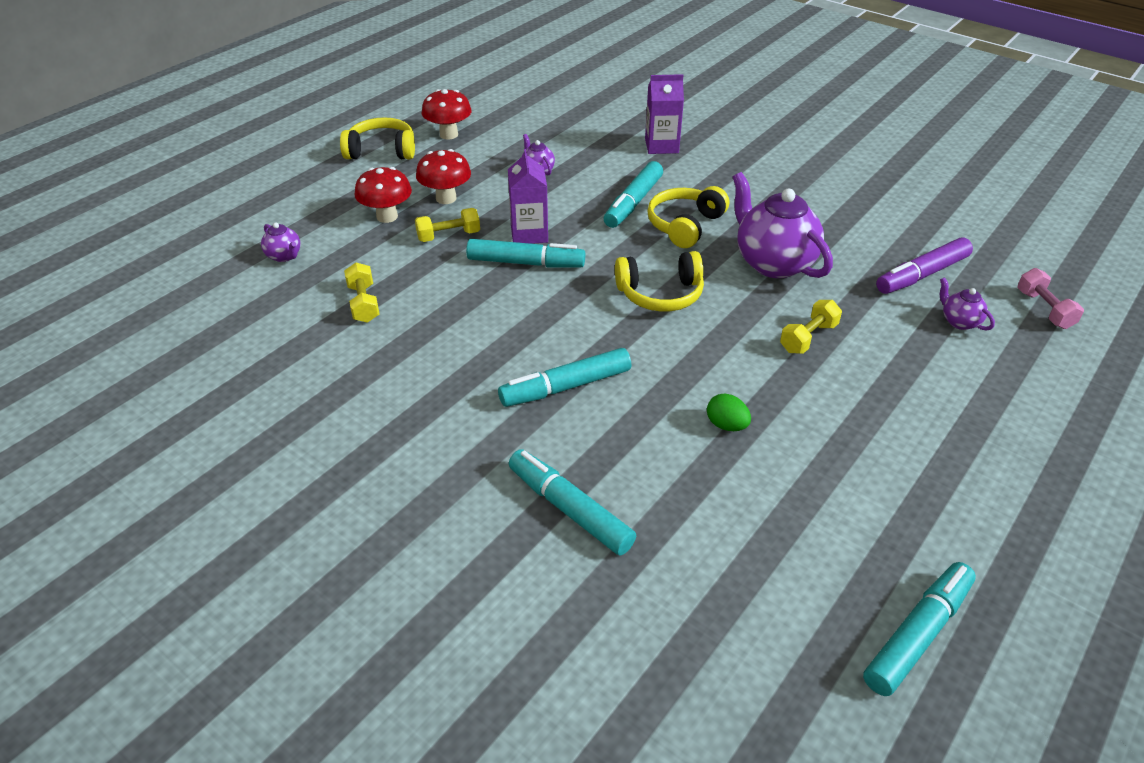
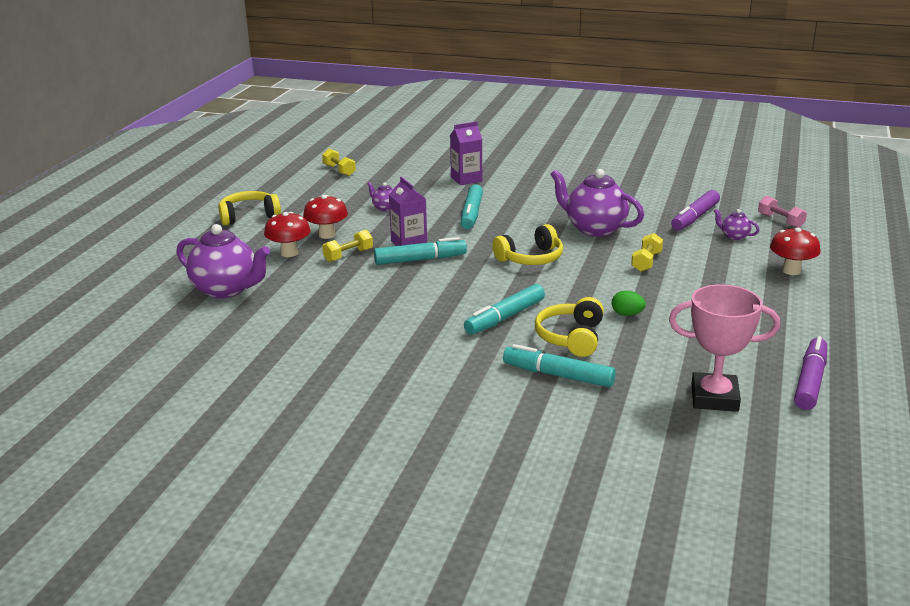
camera: 20 degrees left, 15 degrees down
(284, 256) = (226, 290): purple teapot -> purple teapot, size x2.18
(364, 303) = (316, 304): yellow dumbbell -> yellow dumbbell (339, 170)
(448, 134) = (295, 198): red mushroom -> red mushroom (791, 271)
(685, 225) = (518, 220): yellow headphones -> yellow headphones (571, 337)
(756, 621) = (714, 398): none -> pink trophy
(917, 634) = (810, 381): turquoise marker -> purple marker

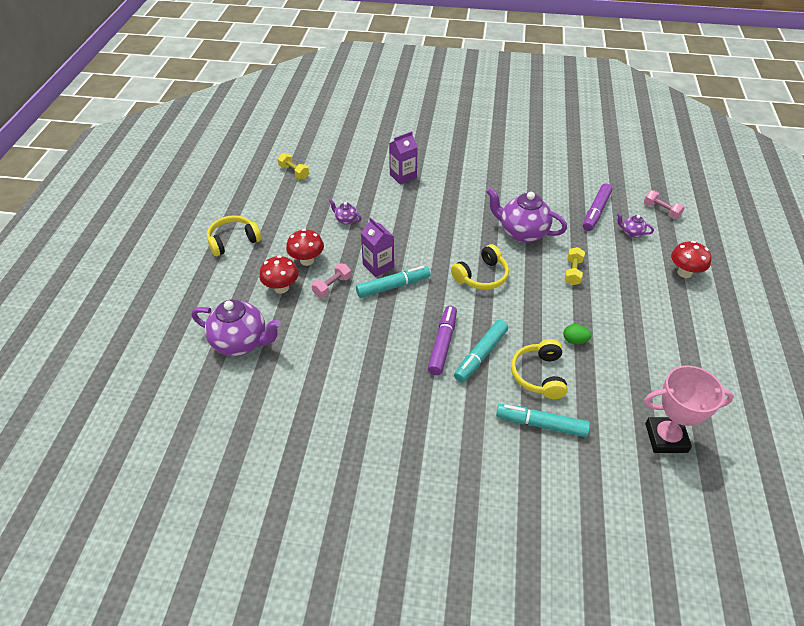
camera: 10 degrees left, 20 degrees up
(348, 255) = (332, 286): yellow dumbbell -> pink dumbbell
(471, 214) = (419, 222): turquoise marker -> none
(810, 381) = (730, 408): purple marker -> purple marker (442, 344)

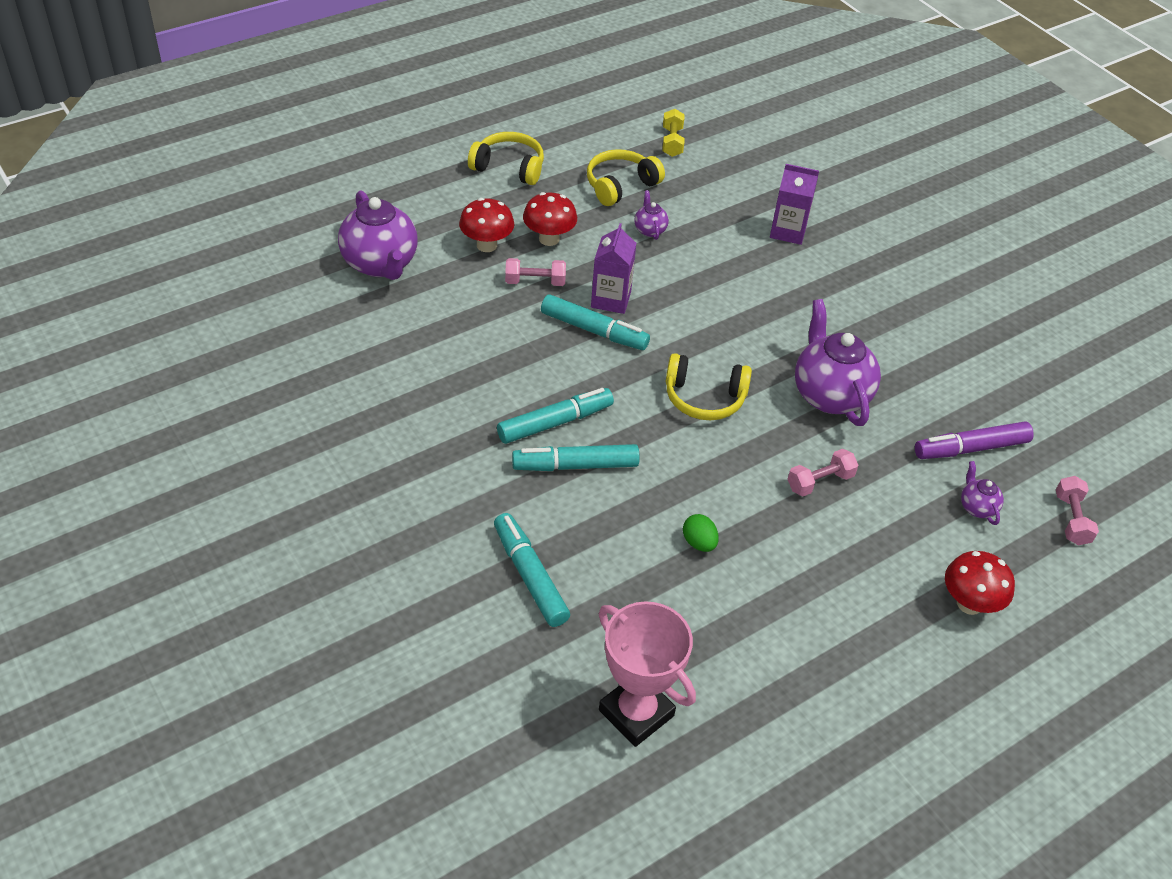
camera: 45 degrees right, 0 degrees up
(442, 344) = (555, 422): purple marker -> turquoise marker
(539, 375) = (604, 536): yellow headphones -> yellow headphones (620, 185)
(573, 272) = (820, 482): yellow dumbbell -> pink dumbbell

